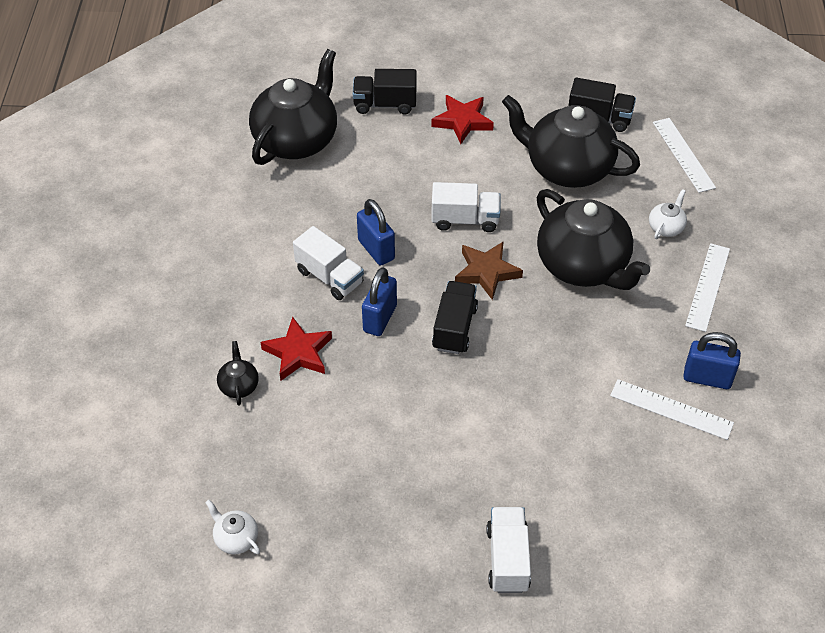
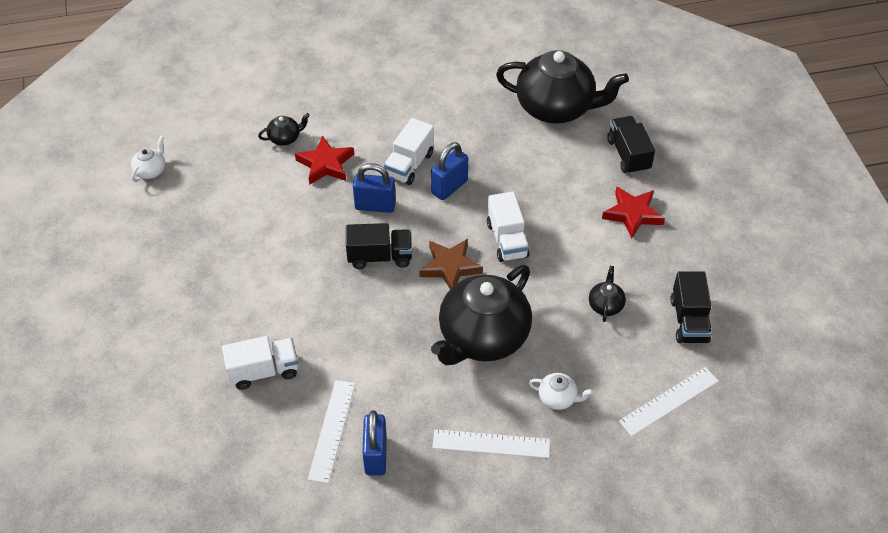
camera: 75 degrees right, 0 degrees up
(507, 559) = (157, 334): white truck -> white truck (263, 371)
(567, 168) = (605, 305): black teapot -> black teapot, size x0.41

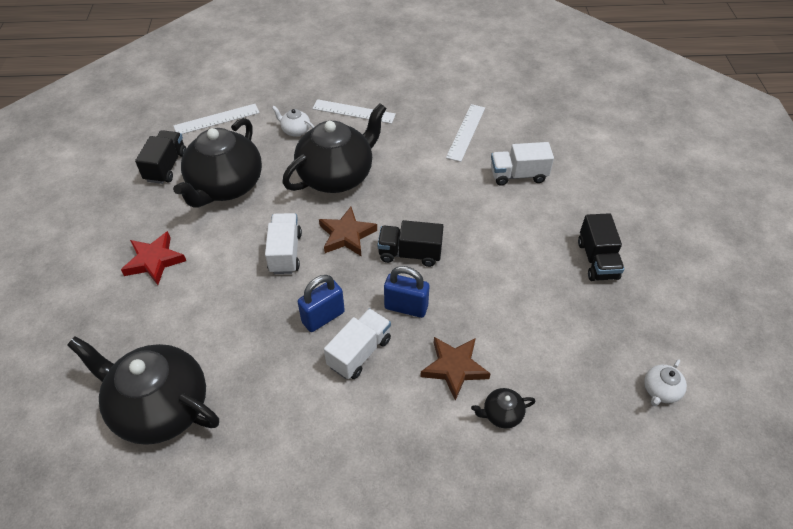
camera: 170 degrees left, 0 degrees up
(325, 164) = (454, 368): red star -> brown star
(375, 455) = (436, 115): blue padlock -> none
(605, 305) = (226, 186): black teapot -> black teapot, size x2.45
(628, 155) = (117, 327): black truck -> black truck (597, 260)

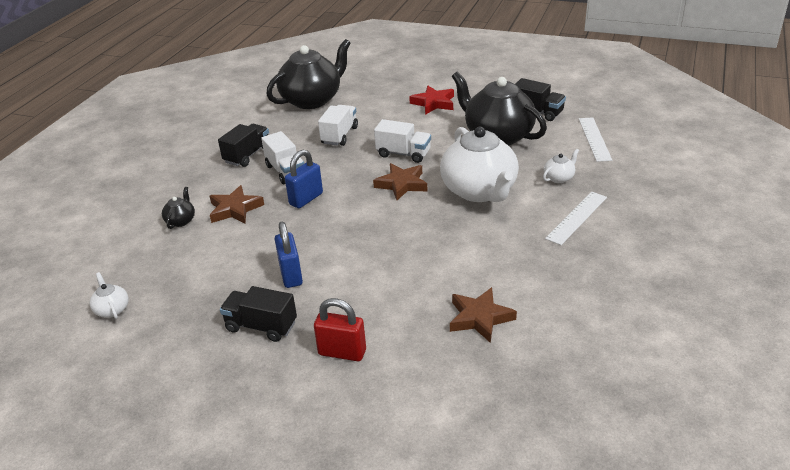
camera: 115 degrees right, 15 degrees down
(323, 317) = (328, 161): blue padlock -> blue padlock (291, 275)
(337, 176) = (479, 191): black teapot -> white teapot
(410, 253) = (358, 212): black truck -> black truck (247, 155)
(466, 132) = (505, 290): white ruler -> none
(503, 138) = (479, 318): none -> brown star
(518, 175) = (412, 310): white truck -> white truck (339, 135)
(587, 199) = (342, 352): none -> red padlock

